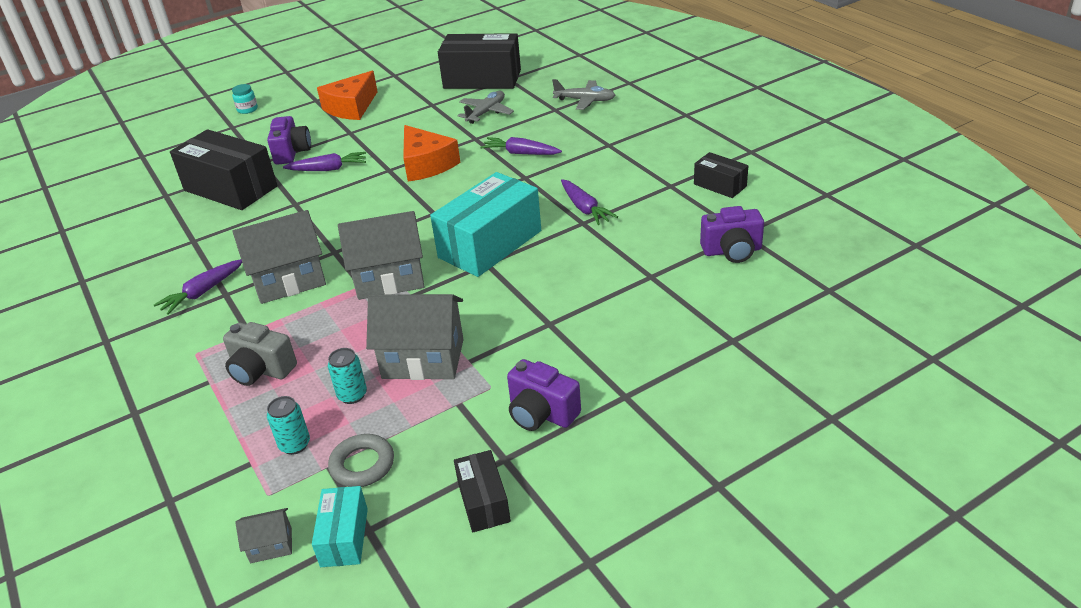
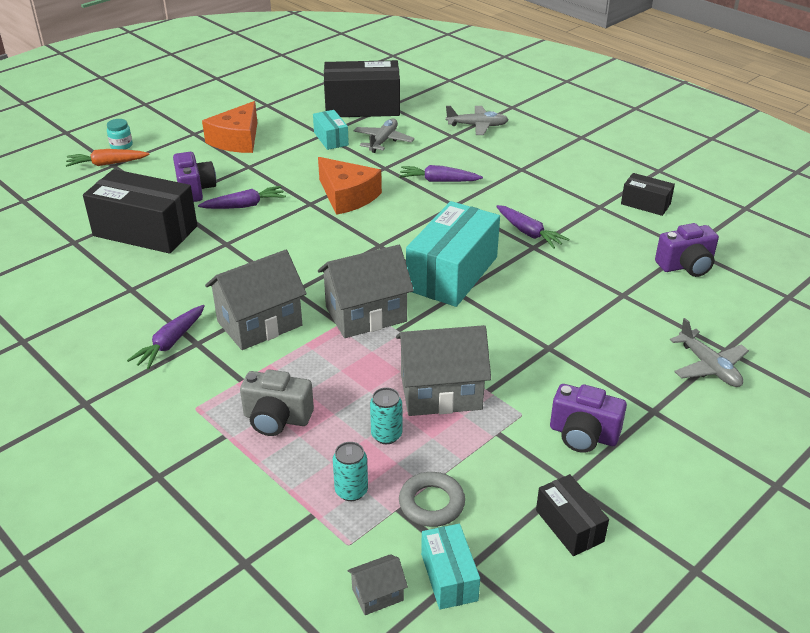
camera: 15 degrees left, 0 degrees up
(227, 126) = (107, 164): none -> orange carrot
(437, 109) = (331, 139): none -> turquoise box
(705, 356) = (708, 367): none -> grey plane

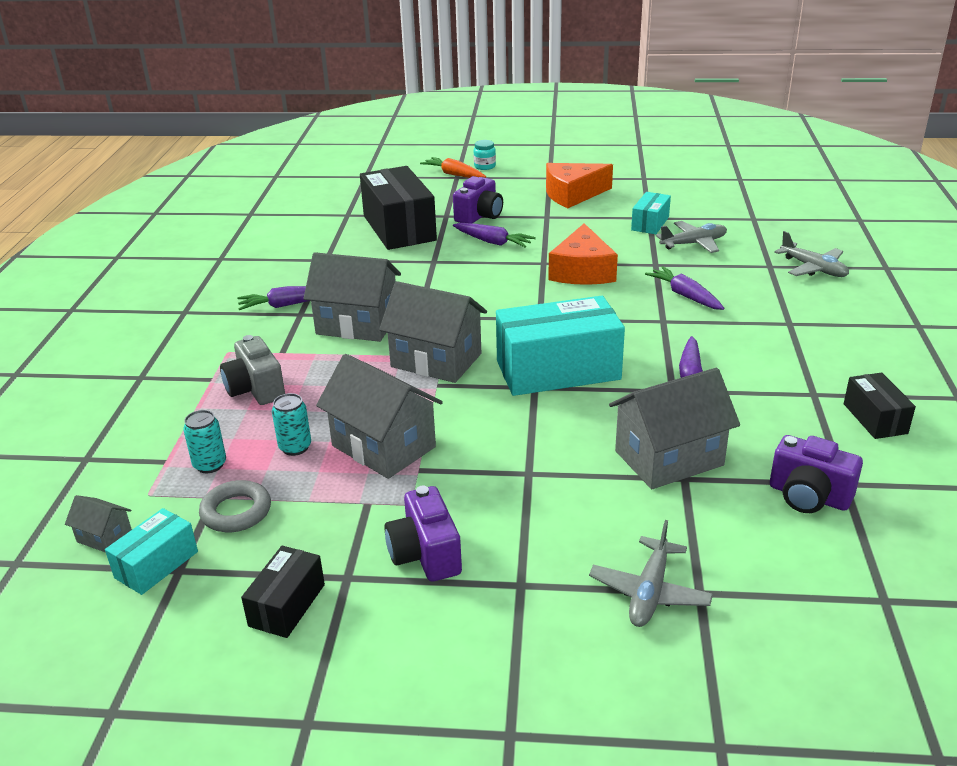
camera: 50 degrees right, 5 degrees down
(362, 107) = (725, 210): black box -> none
(598, 288) = (669, 458): none -> grey house

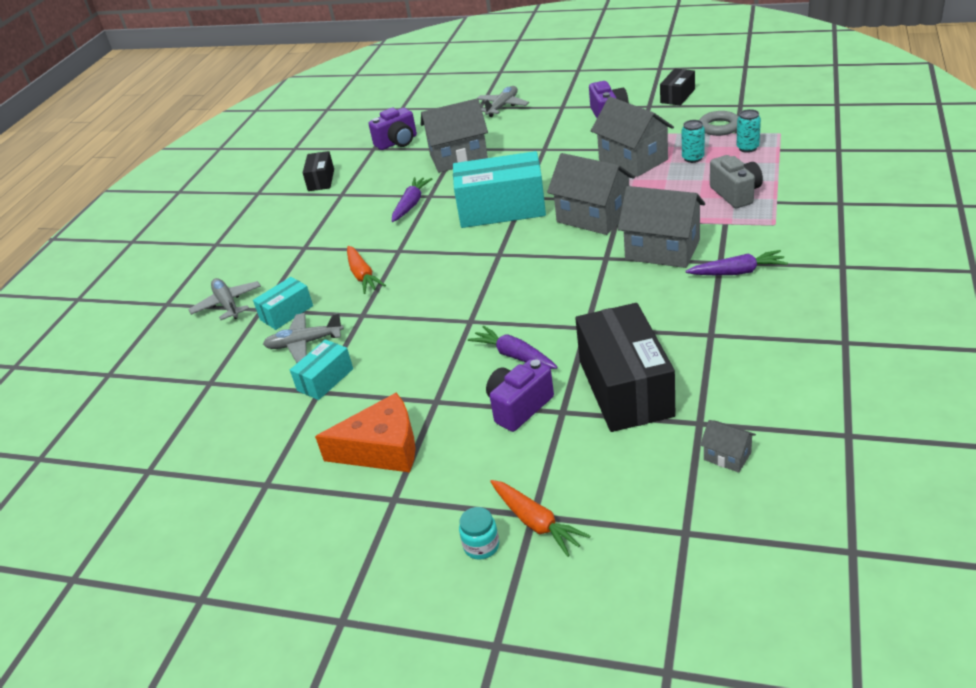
camera: 165 degrees left, 5 degrees up
(104, 537) = (793, 115): grey house -> grey house (727, 456)
(156, 565) = (754, 106): turquoise box -> turquoise box (286, 313)
(582, 271) = (437, 308): orange cheese -> none
(685, 295) = (363, 276): purple carrot -> orange carrot
(808, 496) = (397, 142): purple camera -> purple camera turned 105 degrees clockwise

